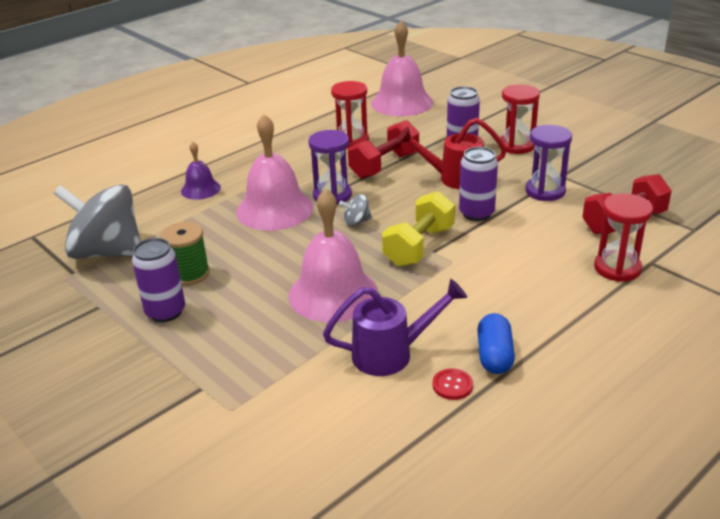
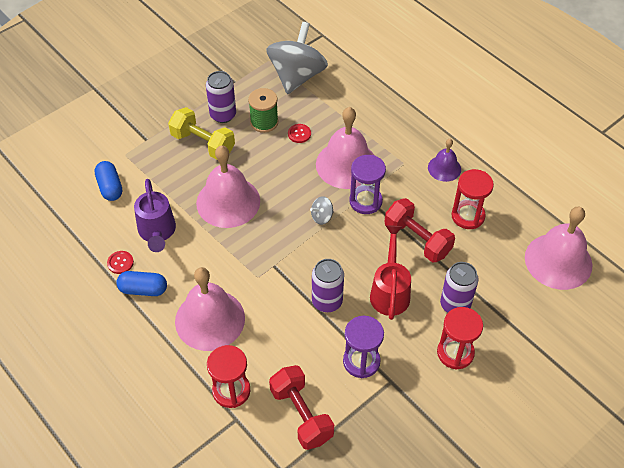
camera: 90 degrees right, 20 degrees up
(200, 189) = (382, 116): purple bell -> purple bell (444, 168)
(217, 244) = (299, 134): none -> red button
(302, 418) = (110, 187): none -> blue capsule
(356, 222) = (322, 217): grey spinning top -> grey spinning top turned 105 degrees counterclockwise
(419, 246) = (281, 256): yellow dumbbell -> yellow dumbbell (203, 143)
(525, 292) = (210, 319): none -> pink bell

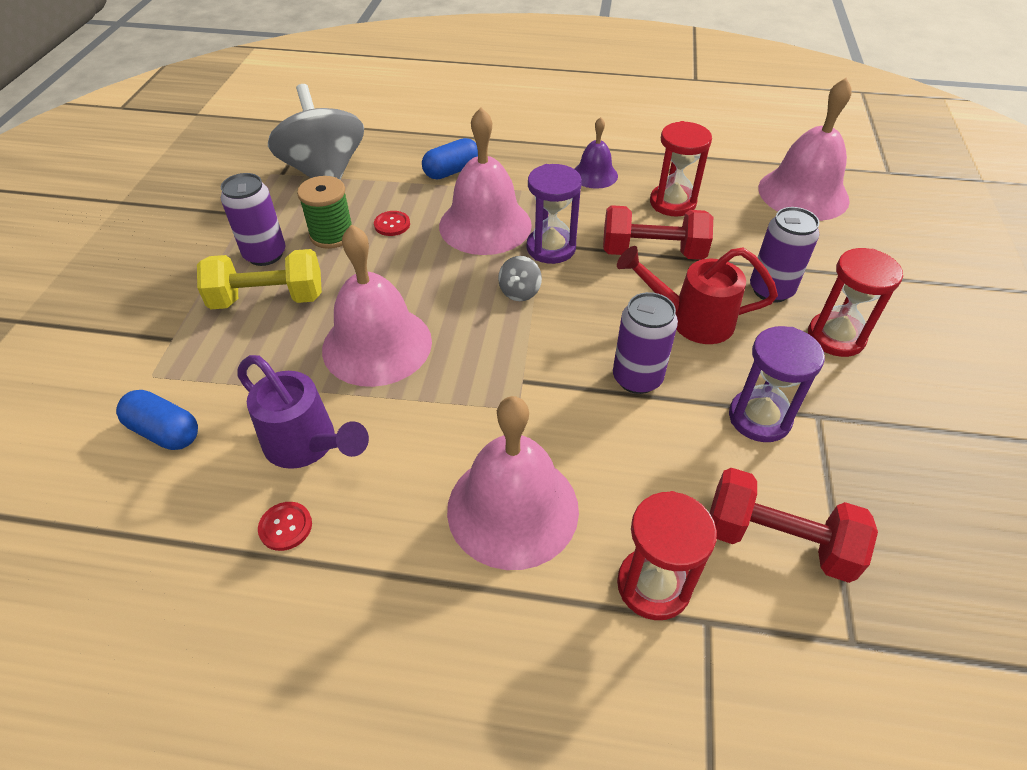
camera: 40 degrees left, 5 degrees down
(143, 289) = (364, 539): blue capsule -> blue capsule (452, 171)
(390, 291) = (691, 320): red watering can -> red watering can turned 45 degrees counterclockwise

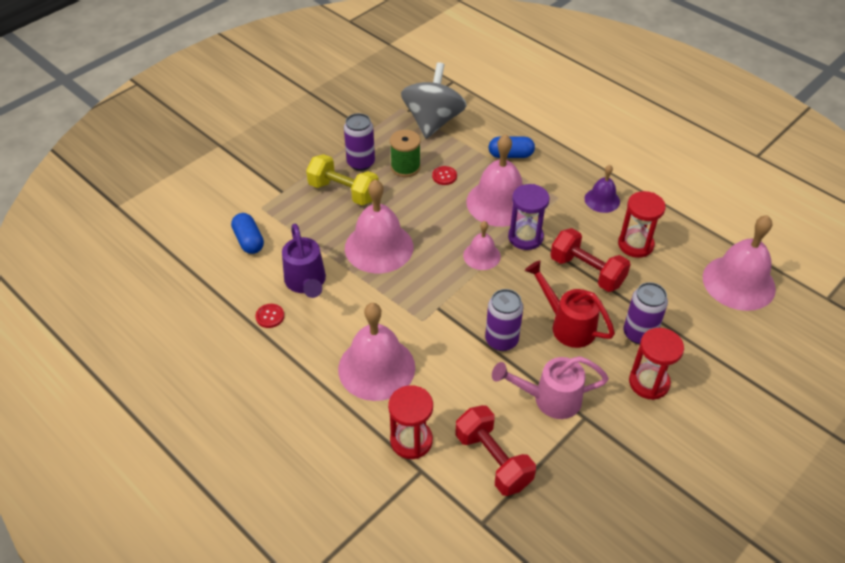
camera: 35 degrees right, 0 degrees up
(519, 292) = (481, 256): grey spinning top -> pink bell
(759, 418) = (549, 399): purple hourglass -> pink watering can

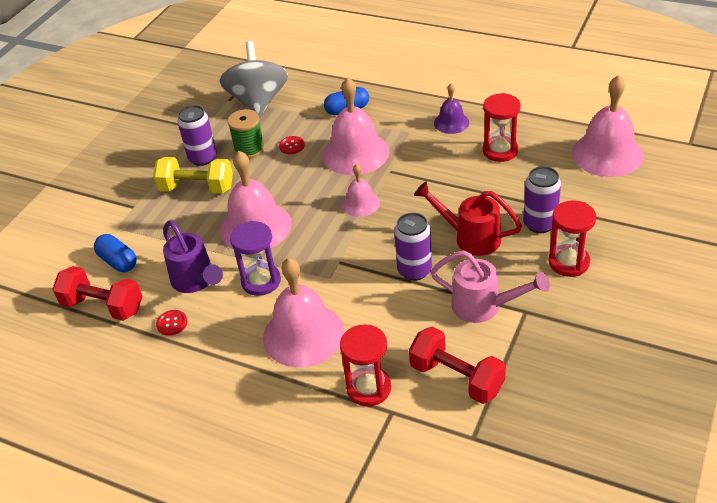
camera: 15 degrees left, 5 degrees down
(525, 237) = (395, 175): purple hourglass -> purple hourglass (261, 281)
(549, 399) = (484, 307): pink watering can -> pink watering can turned 135 degrees counterclockwise
(587, 271) = (466, 187): red dumbbell -> red dumbbell (103, 306)

